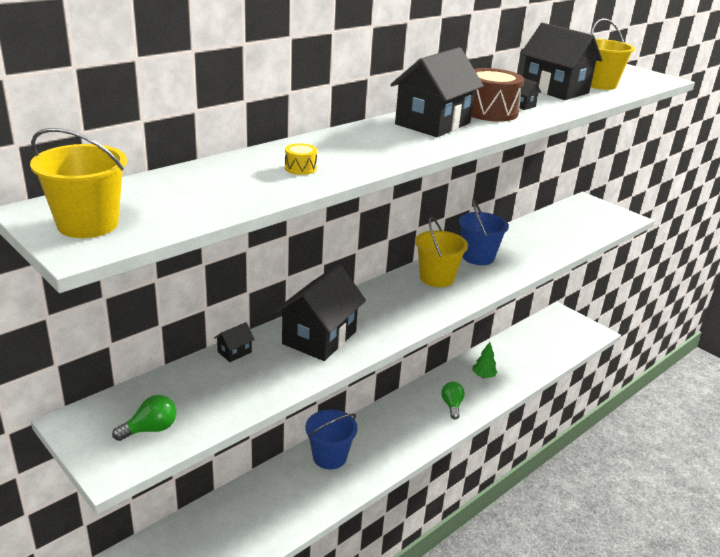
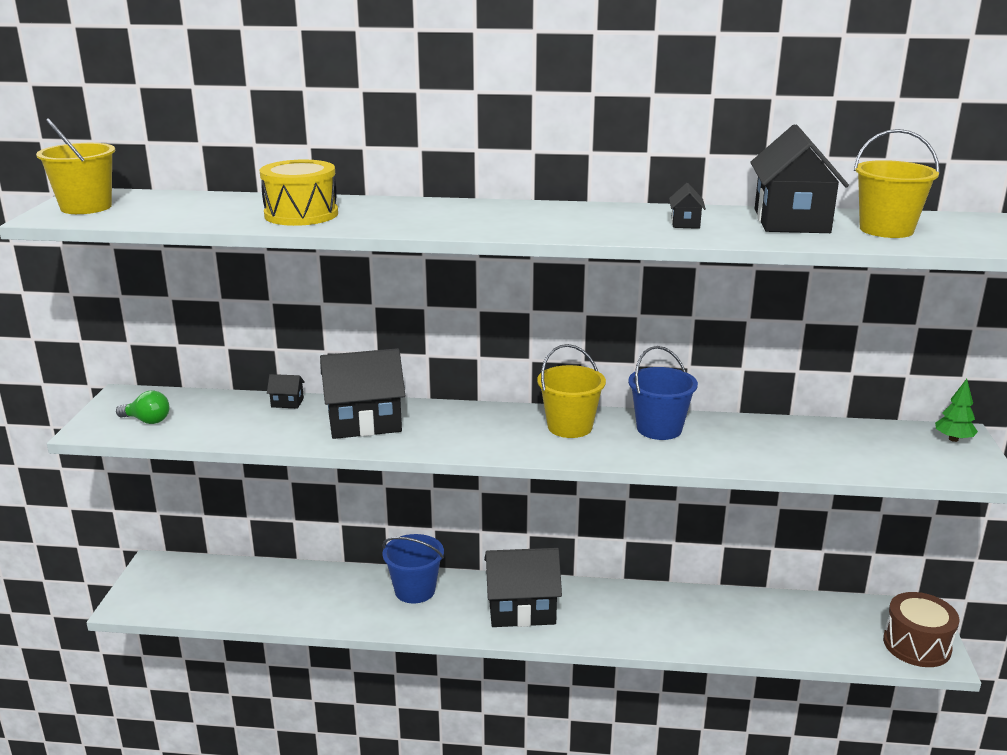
camera: 50 degrees right, 5 degrees down
(300, 168) = (301, 214): yellow drum -> yellow drum, size x2.23
(433, 123) = (524, 215): black house -> black house (521, 609)
(452, 405) = (601, 621): green light bulb -> none
(483, 376) = (687, 616): green tree -> green tree (953, 439)
(489, 112) = (623, 220): brown drum -> brown drum (916, 645)

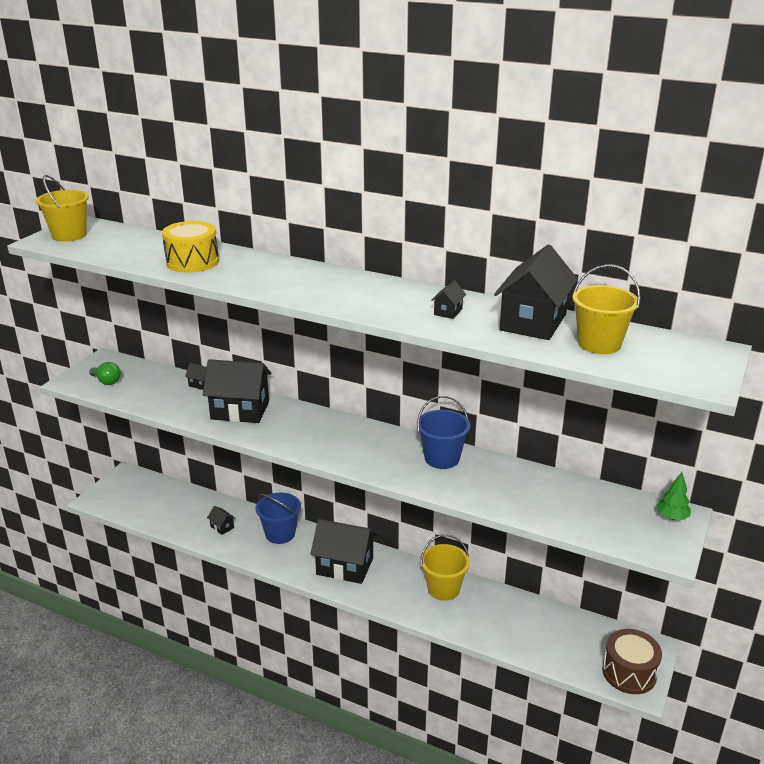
camera: 20 degrees right, 5 degrees up
(332, 599) = (222, 527): none -> black house
(569, 427) = (377, 443): yellow bucket -> yellow bucket (443, 589)

